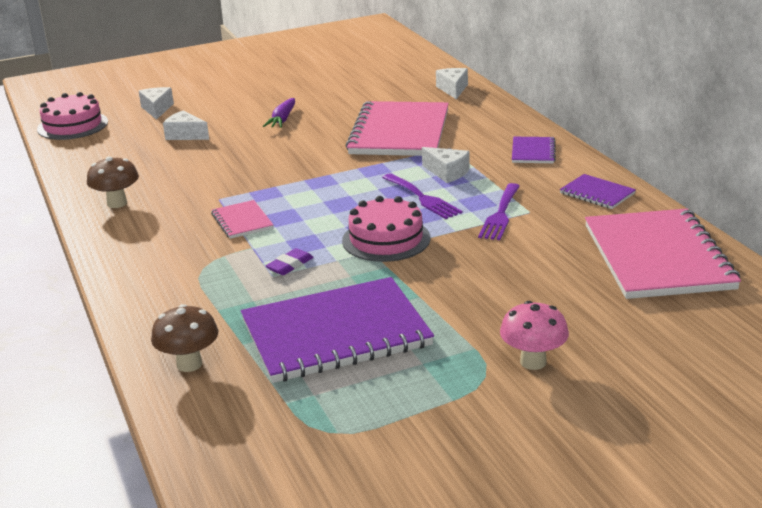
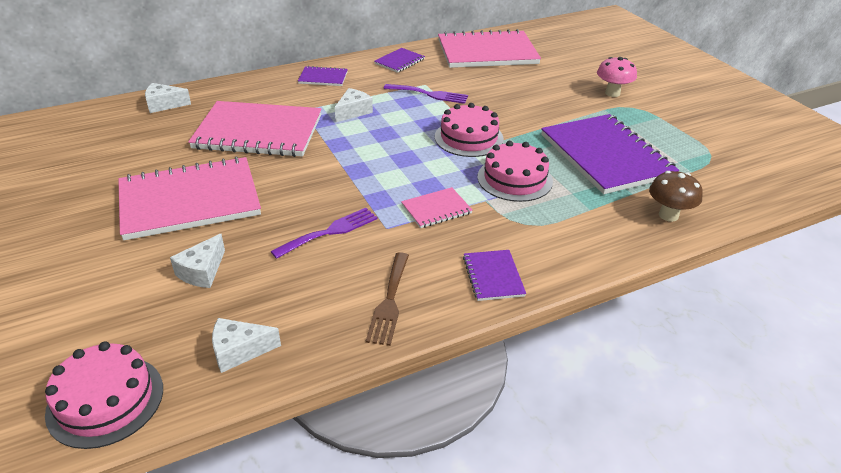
camera: 95 degrees left, 10 degrees up
(117, 203) = (389, 302): brown mushroom -> brown fork
(127, 248) = (493, 276): none -> purple notebook
(157, 109) = (90, 311): white cheese -> white cheese (239, 351)
(282, 120) = (189, 201): purple carrot -> pink notebook
(290, 265) = (514, 179): purple eraser -> pink cake
(423, 198) = (399, 122): purple fork -> purple fork (330, 232)

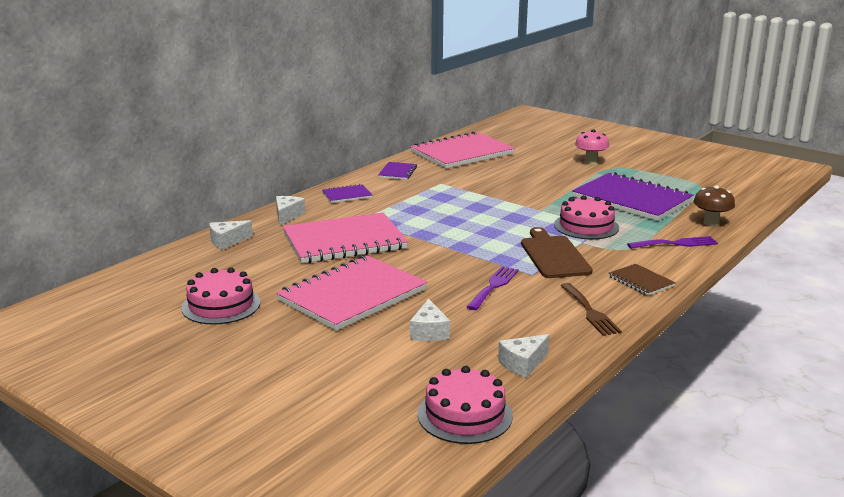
camera: 25 degrees left, 15 degrees down
(353, 112) = (406, 212): white cheese -> white cheese (287, 216)
(429, 94) = (453, 189): purple fork -> purple fork (676, 243)
(436, 209) = (553, 255): pink notebook -> brown cutting board
(469, 138) = (521, 209): pink cake -> pink cake (221, 305)
(493, 276) = (641, 281): purple notebook -> brown notebook

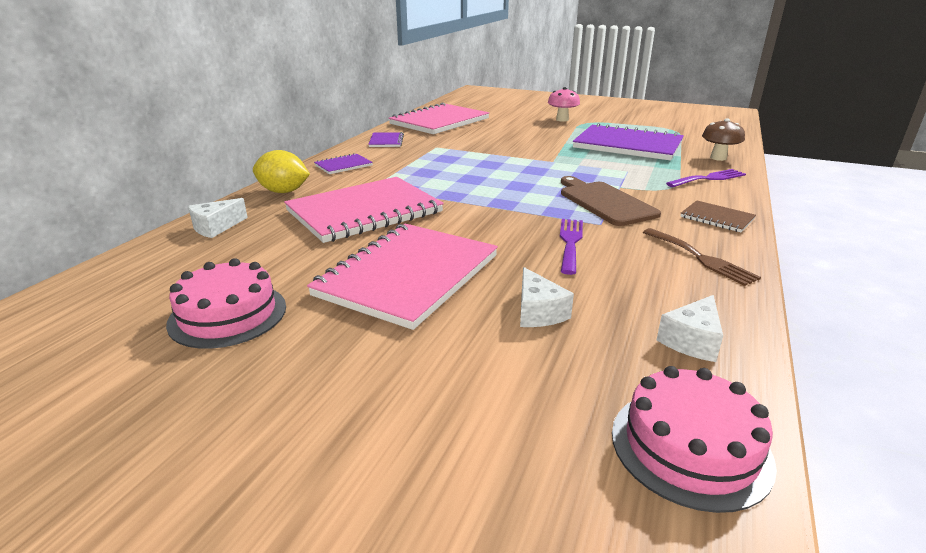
camera: 15 degrees left, 5 degrees up
(287, 216) = (283, 192): white cheese -> yellow lemon
(586, 226) = (610, 171): pink cake -> none

